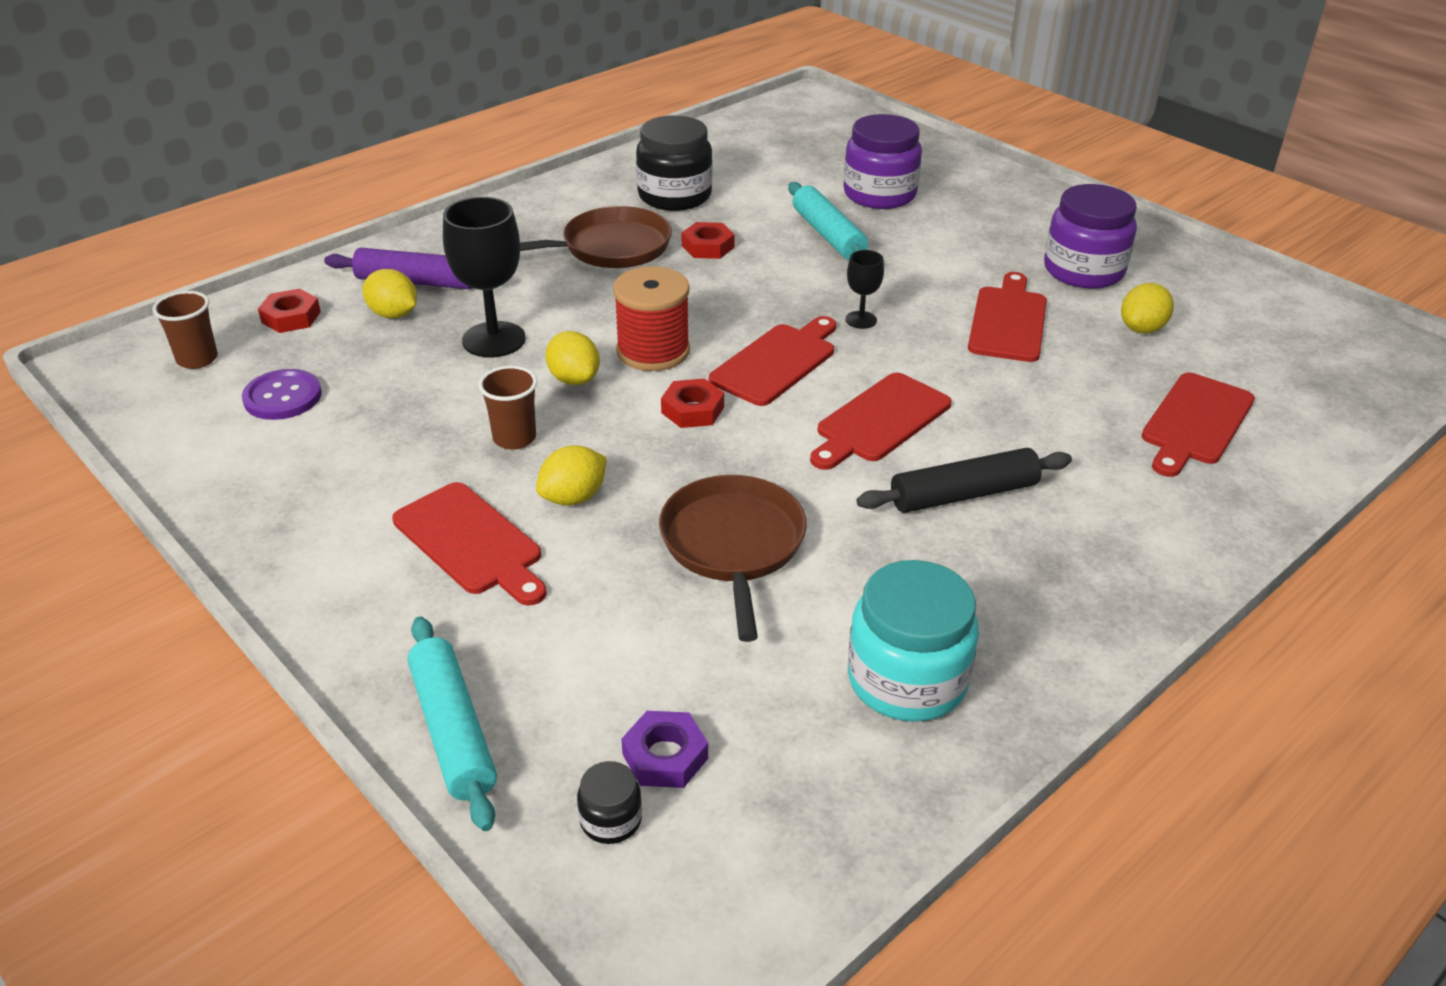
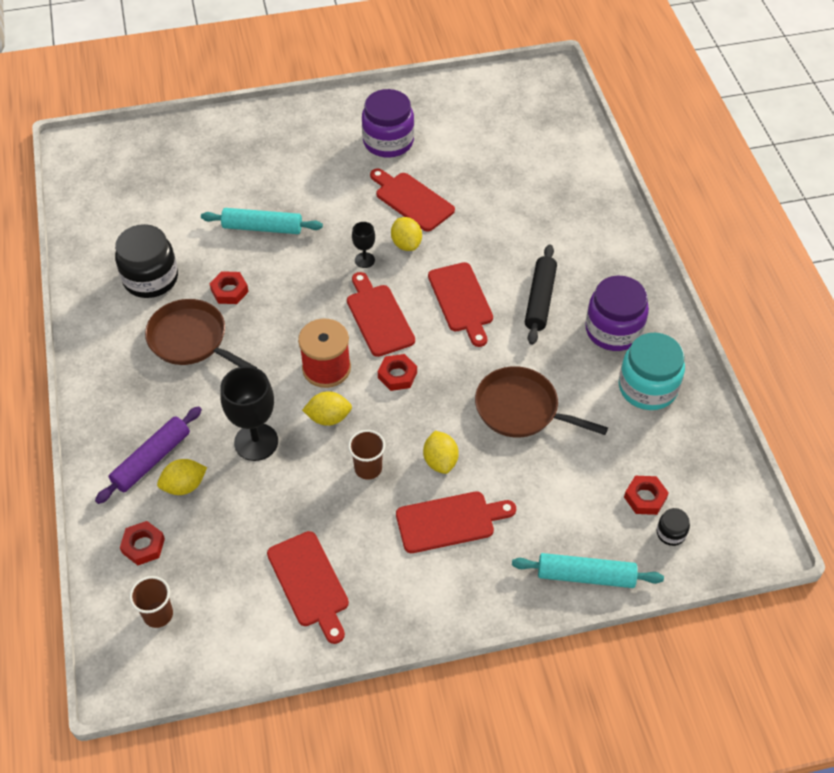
camera: 60 degrees left, 15 degrees up
(282, 397) = (241, 575): purple button -> none
(611, 247) = (191, 339): brown pan -> brown pan turned 60 degrees counterclockwise
(665, 756) = (645, 498): purple nut -> red nut
(879, 194) = (235, 179): purple jar -> purple jar (613, 330)
(1142, 328) = (457, 153): yellow lemon -> yellow lemon (406, 244)
(1195, 423) = (544, 183): red cutting board -> red cutting board (309, 583)

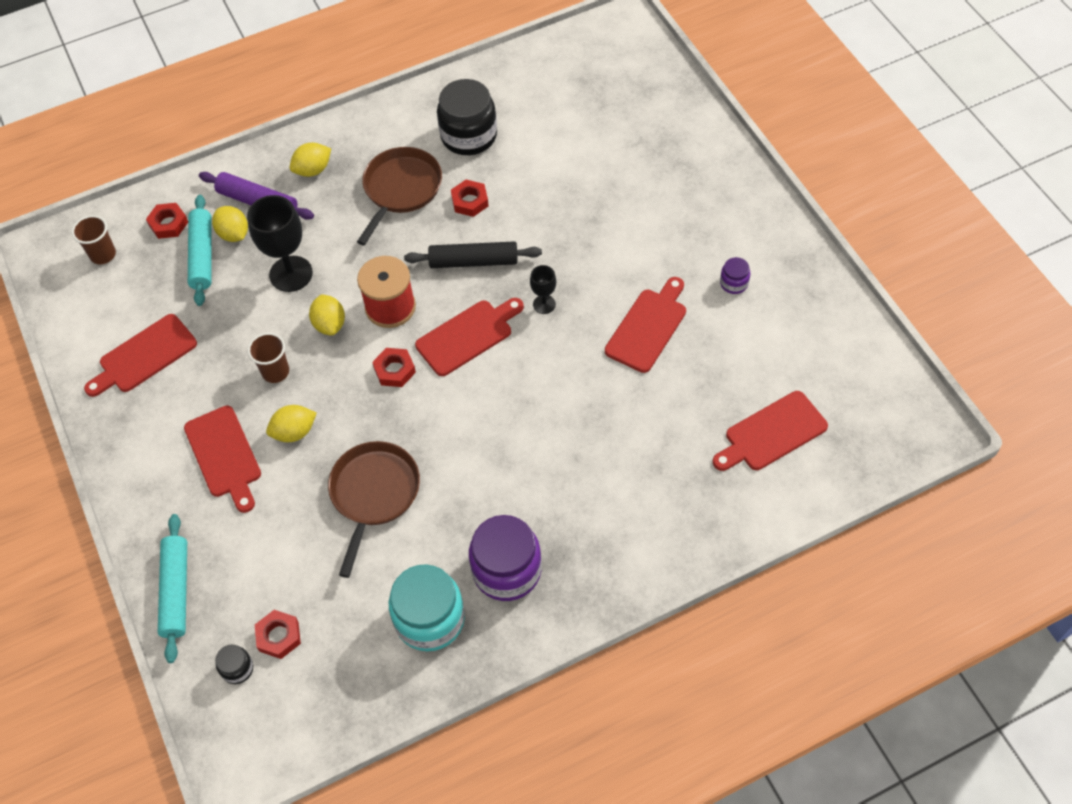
camera: 80 degrees right, 5 degrees up
(262, 228) = (563, 204): turquoise rolling pin -> turquoise rolling pin (202, 255)
(388, 141) = (734, 283): purple jar -> purple jar, size x0.46
(406, 244) = (579, 337): yellow lemon -> yellow lemon (313, 170)
(461, 301) = (511, 407): red cutting board -> red cutting board (771, 433)
(540, 299) = (533, 485): black rolling pin -> black rolling pin (474, 261)

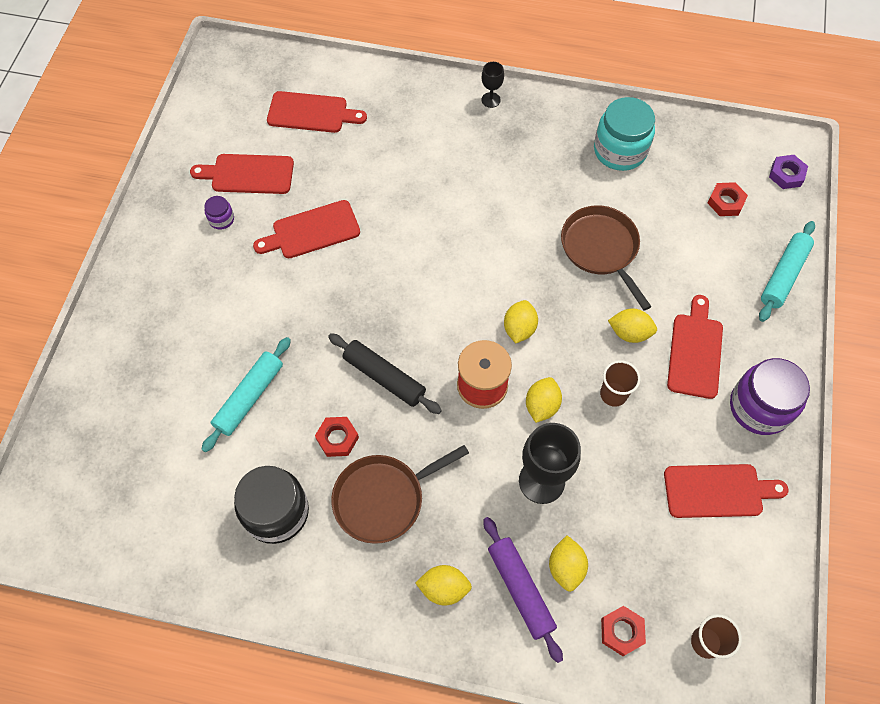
camera: 145 degrees left, 5 degrees up
(202, 255) = (609, 564): turquoise rolling pin -> turquoise rolling pin (249, 397)
(229, 722) = (786, 175): none -> purple nut
(237, 669) = (765, 200): black jar -> none
(374, 493) = (601, 249): brown pan -> brown pan turned 105 degrees clockwise
(394, 370) = (519, 329): red nut -> yellow lemon
(468, 336) = (443, 317): red cutting board -> red cutting board (248, 174)
(507, 570) = (549, 146): purple jar -> purple jar (759, 407)
(544, 304) = (365, 301): black goblet -> black goblet (491, 100)

